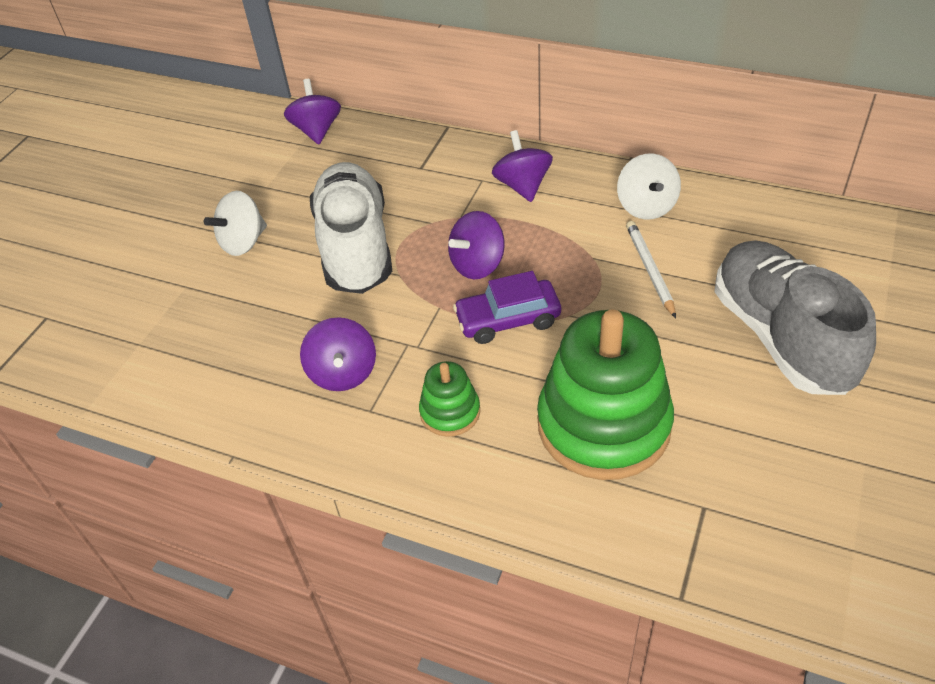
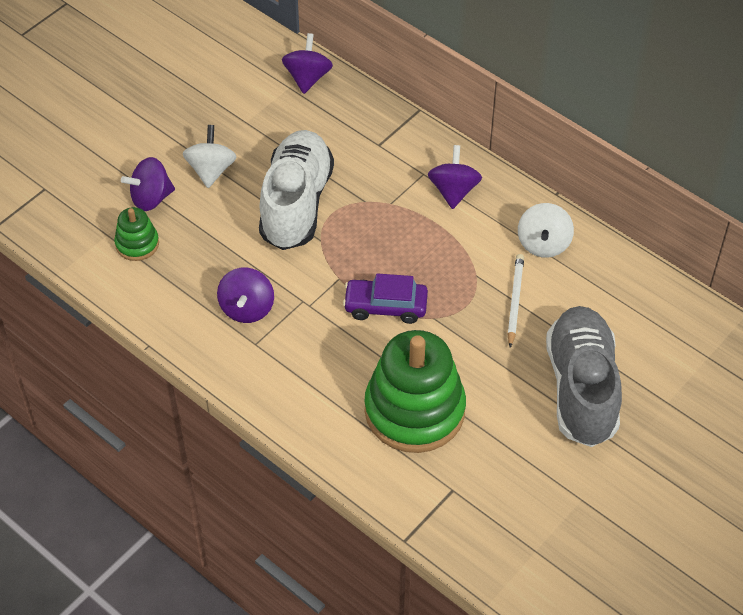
camera: 15 degrees right, 5 degrees up
(243, 242) = (211, 170): white spinning top -> white spinning top turned 120 degrees clockwise
(450, 412) = (311, 364): green stacking toy -> green stacking toy (137, 244)
(478, 265) = (384, 252): purple spinning top -> purple spinning top (151, 198)

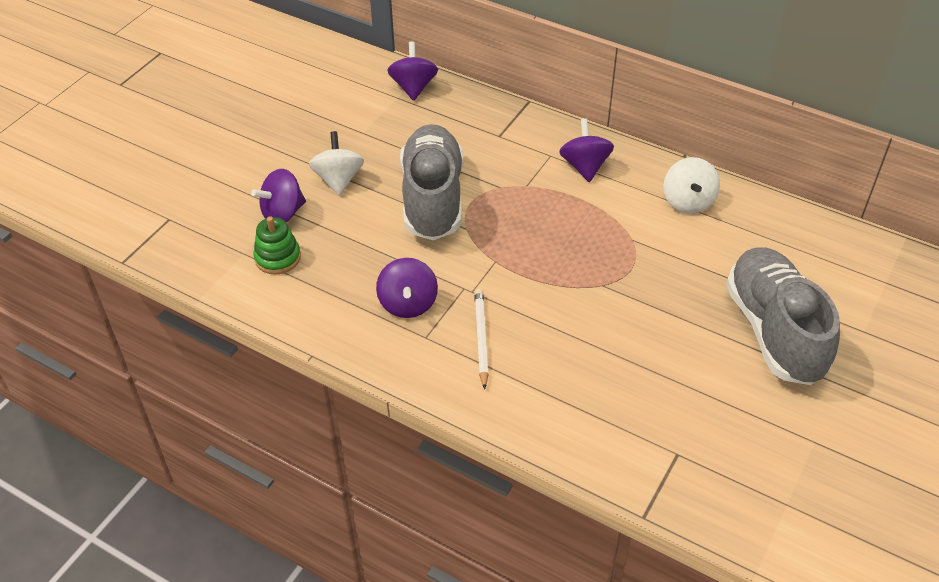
camera: 10 degrees left, 5 degrees down
(296, 204) = (432, 198): white shoe -> grey shoe
(385, 306) = (550, 281): purple car -> none
(414, 410) = (612, 378): green stacking toy -> none
(515, 301) = (678, 257): white pencil -> white pencil (481, 338)

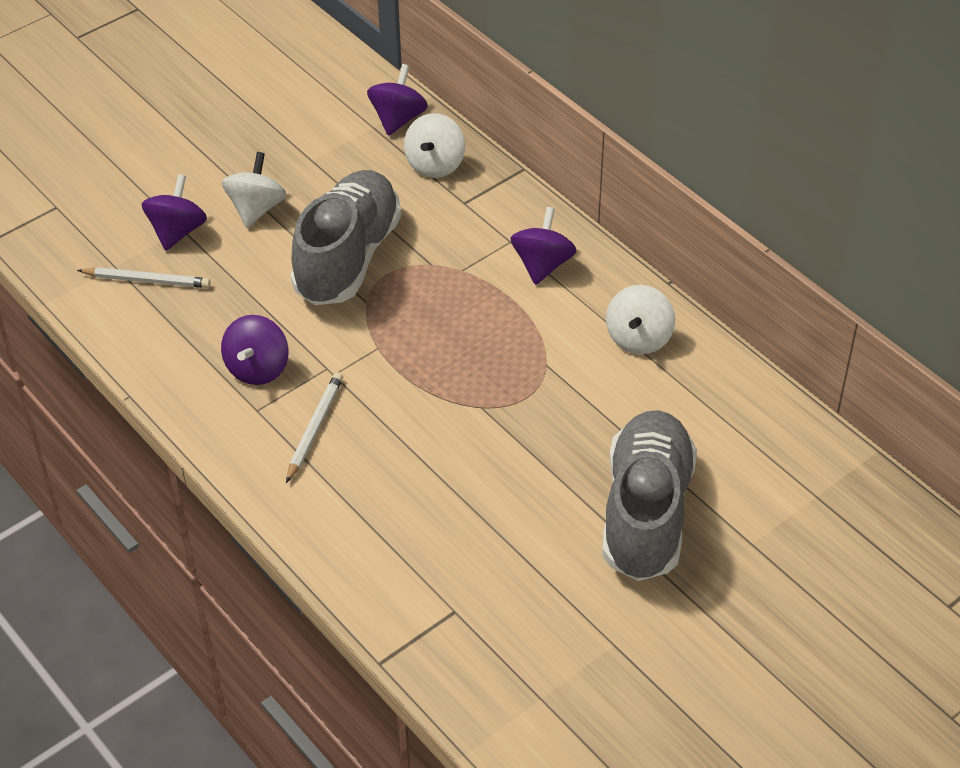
camera: 20 degrees right, 0 degrees up
(277, 258) = (147, 280): green stacking toy -> white pencil
(283, 213) = (177, 231): purple spinning top -> purple spinning top turned 120 degrees clockwise
(461, 113) = (435, 164): none -> white spinning top

